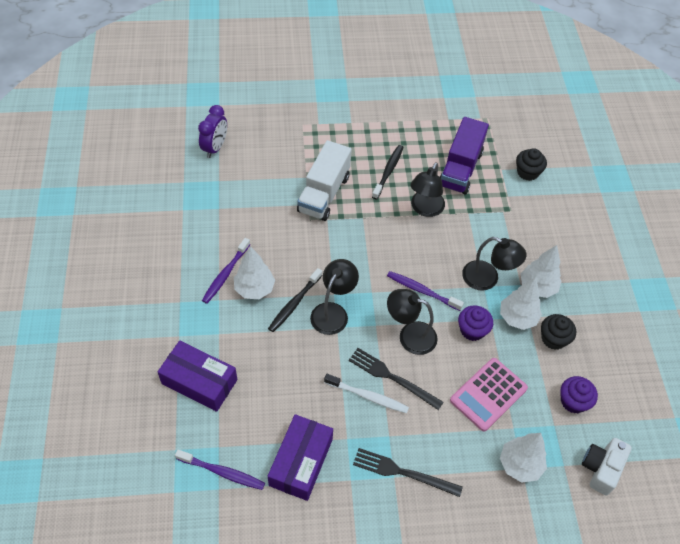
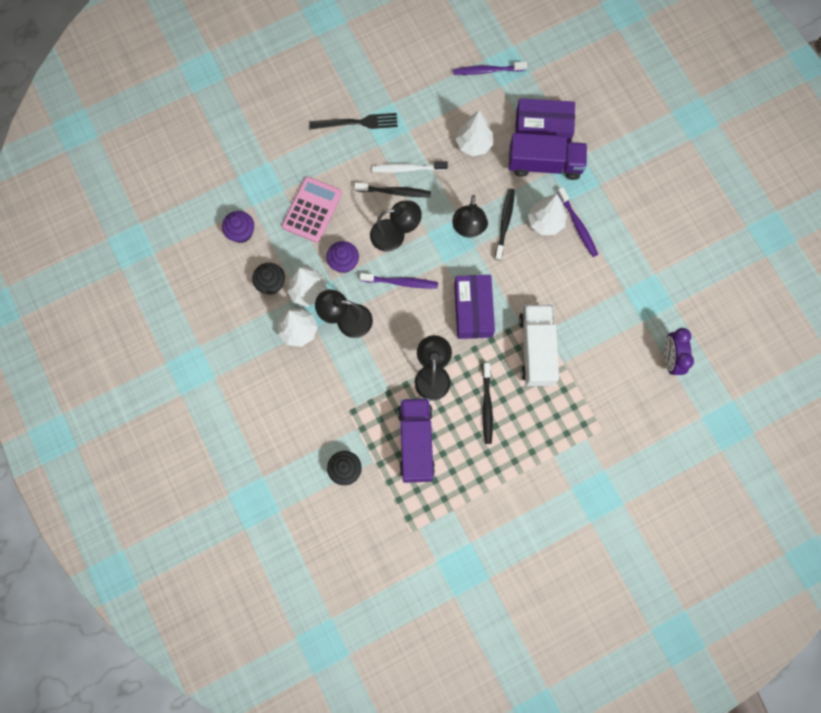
camera: 160 degrees right, 20 degrees up
(222, 342) = (544, 164): none -> purple truck
(225, 274) = (577, 225): purple toothbrush -> purple toothbrush turned 150 degrees clockwise
(301, 462) = (435, 100): purple box -> purple box (473, 310)
(392, 377) = (394, 192): black fork -> black toothbrush
(520, 465) = (271, 163): white tree -> white tree (473, 144)
(601, 469) = (207, 186): white camera -> none

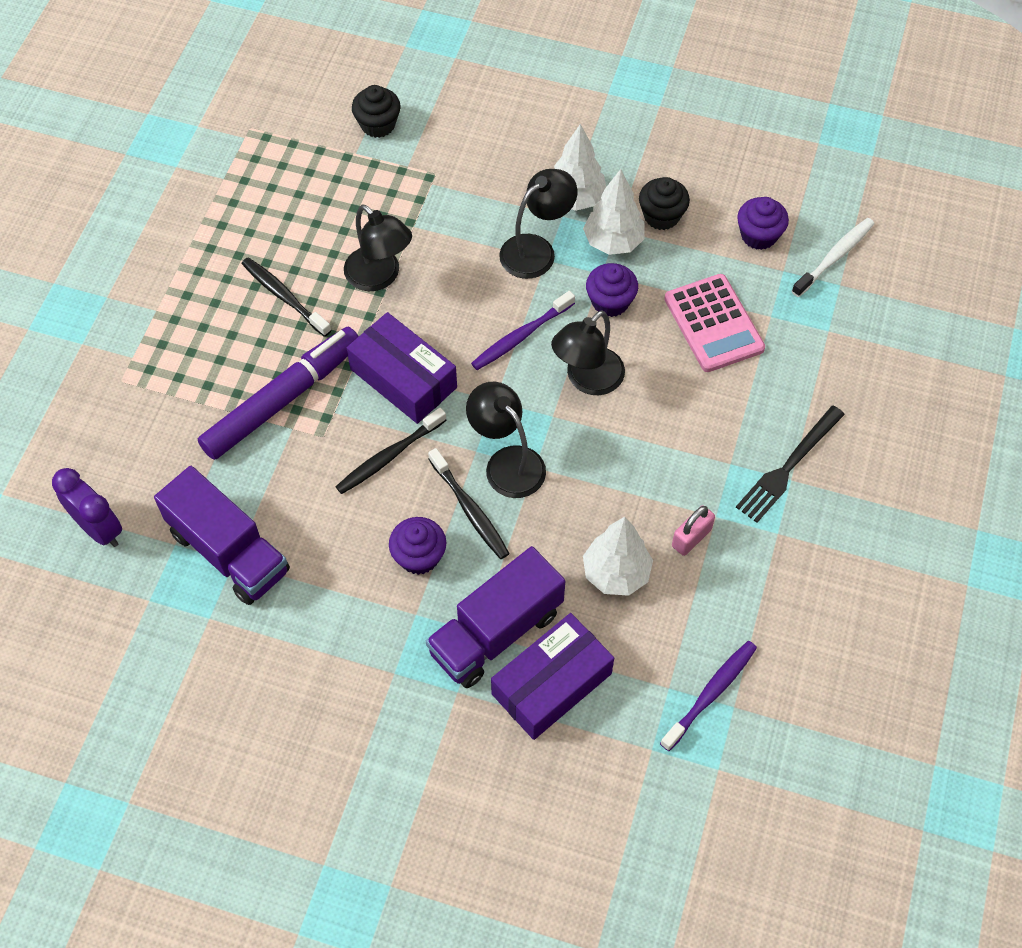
camera: 135 degrees right, 15 degrees down
(394, 192) = (644, 426): black toothbrush -> black toothbrush (389, 456)
(407, 168) = (662, 467): white toothbrush -> white toothbrush (834, 257)
(416, 443) = (328, 202): purple truck -> purple truck (229, 551)
(428, 131) = (691, 538): none -> pink padlock
(536, 350) = (282, 399): white truck -> purple marker
(545, 222) = (419, 556): white tree -> purple cupcake
(577, 225) = (372, 590): purple toothbrush -> none

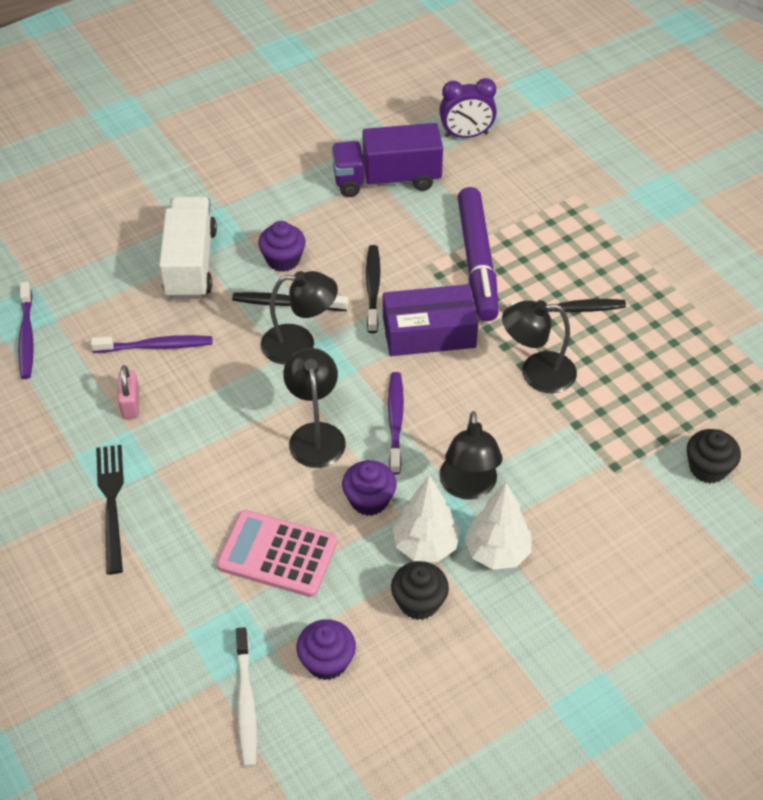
camera: 130 degrees right, 10 degrees down
(496, 632) = (190, 264): purple truck -> white truck
(551, 684) = (128, 268): purple box -> none
(616, 573) = (156, 346): white tree -> purple toothbrush

